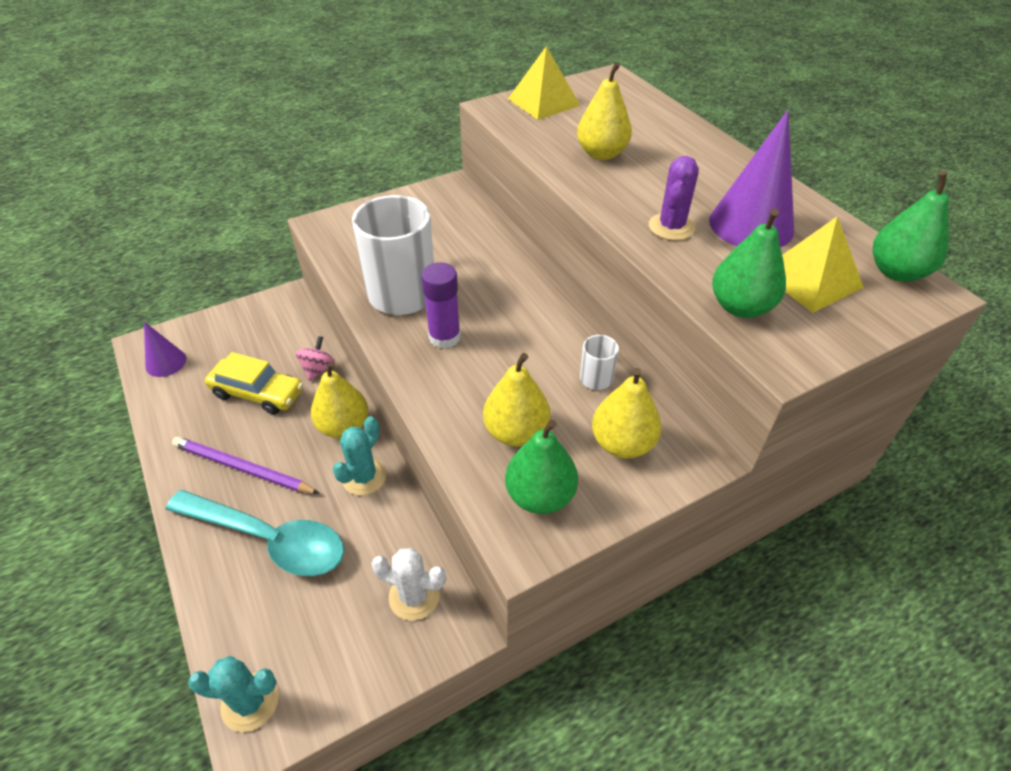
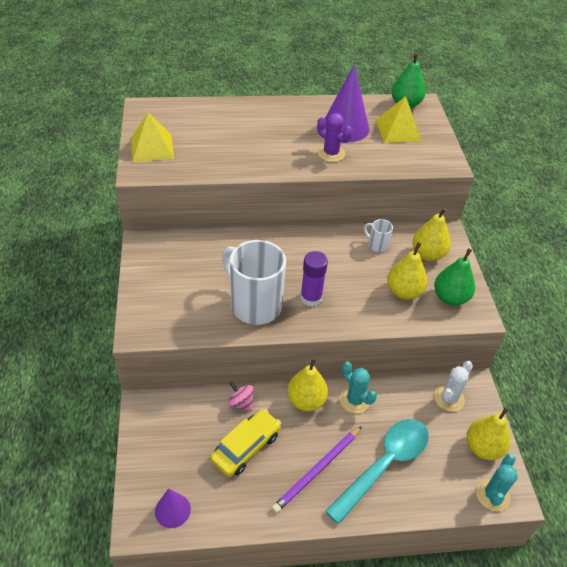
camera: 70 degrees left, 0 degrees up
(601, 154) = (239, 149): yellow pear -> yellow pear (483, 448)
(740, 307) = (408, 160): green pear -> none

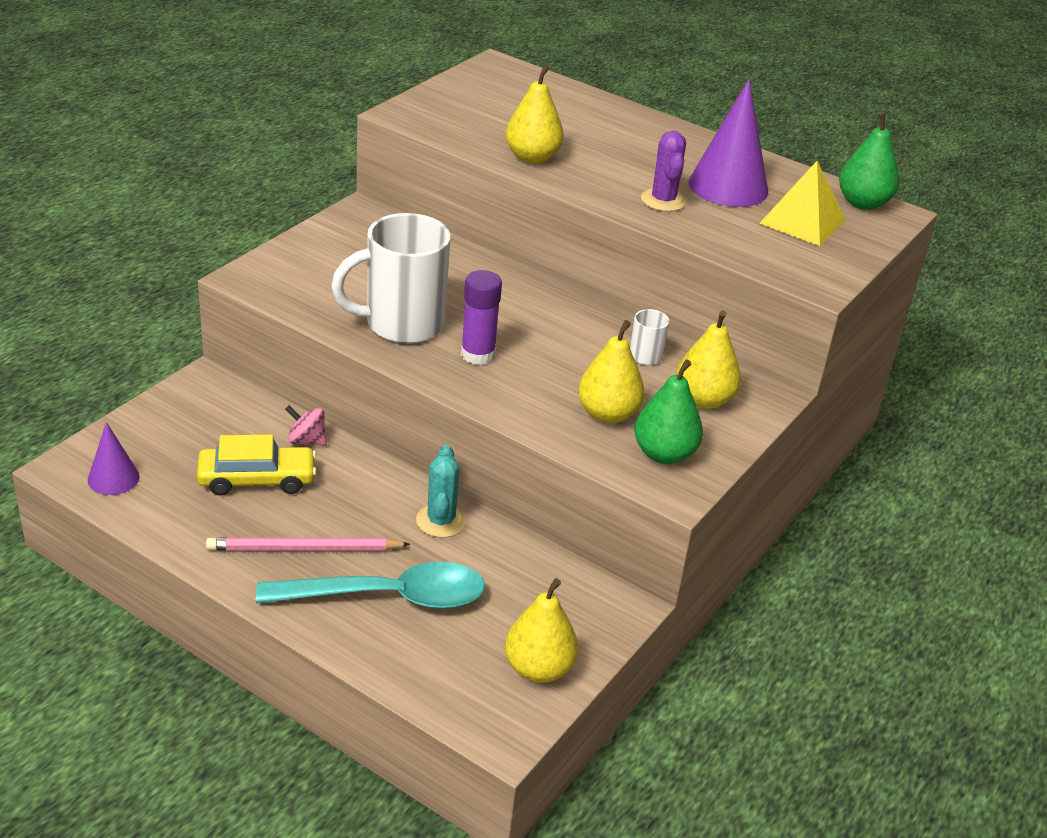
camera: 40 degrees right, 10 degrees down
(152, 148) = (448, 101): yellow pyramid -> none
(241, 403) = (306, 440): pink spinning top -> pink spinning top turned 60 degrees counterclockwise
(254, 305) = (401, 324): white mug -> white mug turned 105 degrees counterclockwise
(306, 400) = (382, 485): yellow pear -> yellow pear (532, 158)
(317, 470) = (304, 549): purple pencil -> pink pencil
(449, 398) = (567, 597): white cactus -> none
(492, 495) = (480, 715): turquoise cactus -> none

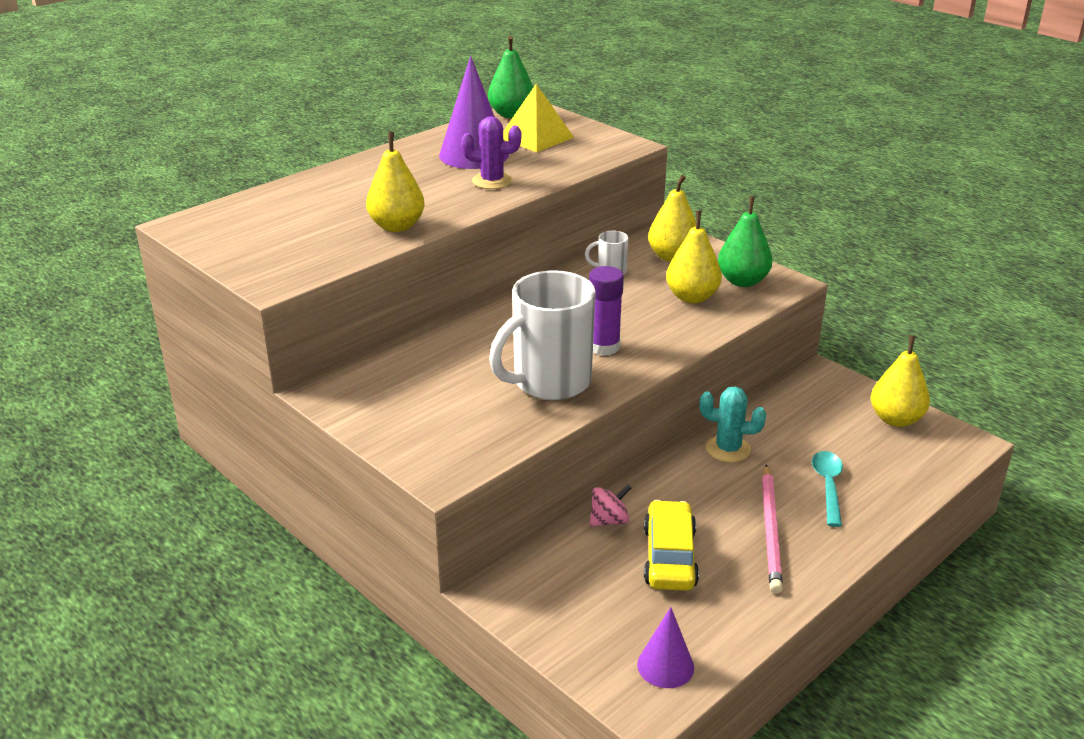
camera: 75 degrees left, 5 degrees down
(306, 440) = (609, 521): pink spinning top -> pink spinning top turned 150 degrees counterclockwise
(387, 597) = (828, 486): turquoise spoon -> turquoise spoon, size x0.56
(401, 324) = (549, 382): white mug -> white mug turned 60 degrees clockwise

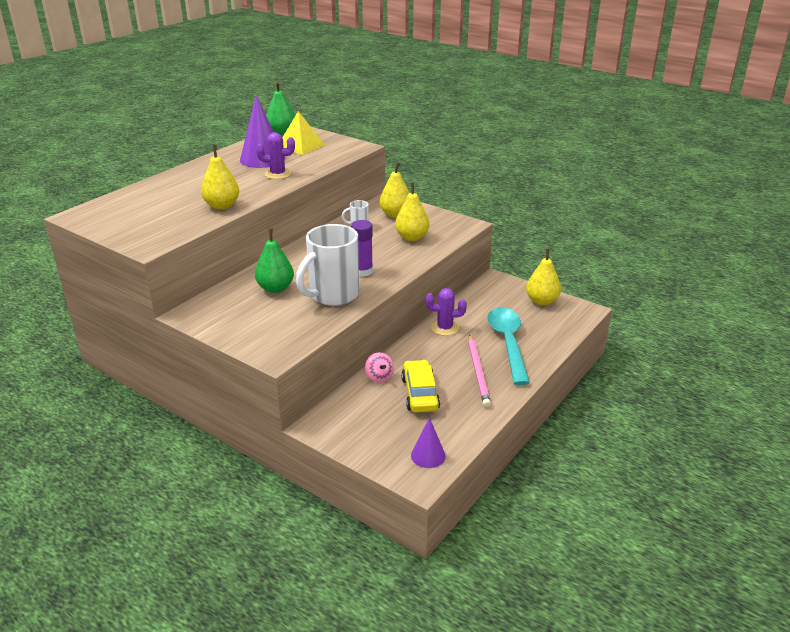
camera: 10 degrees left, 0 degrees up
(609, 521) = (379, 377): pink spinning top -> pink spinning top turned 105 degrees clockwise
(728, 449) = (445, 328): turquoise cactus -> purple cactus
(742, 281) = (441, 225): green pear -> green pear (275, 288)
(828, 486) = (508, 343): turquoise spoon -> turquoise spoon, size x1.80

